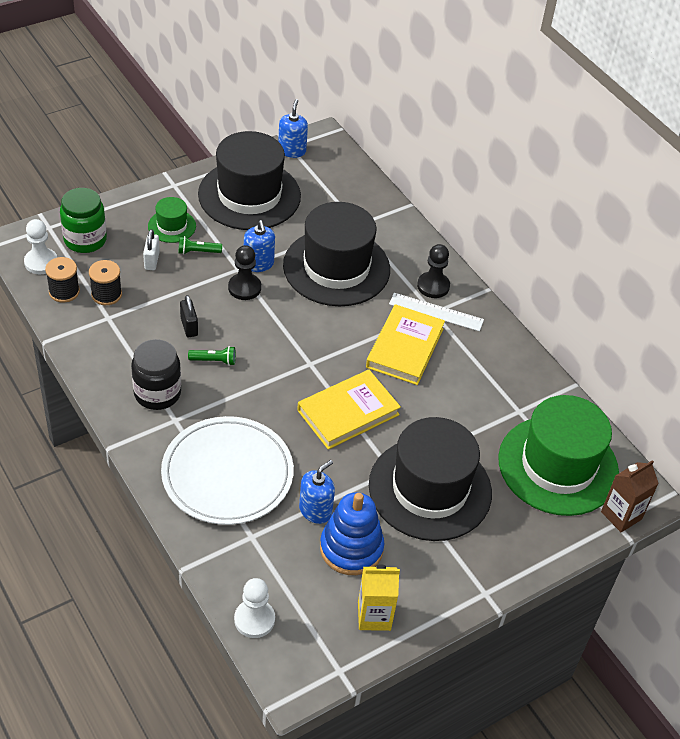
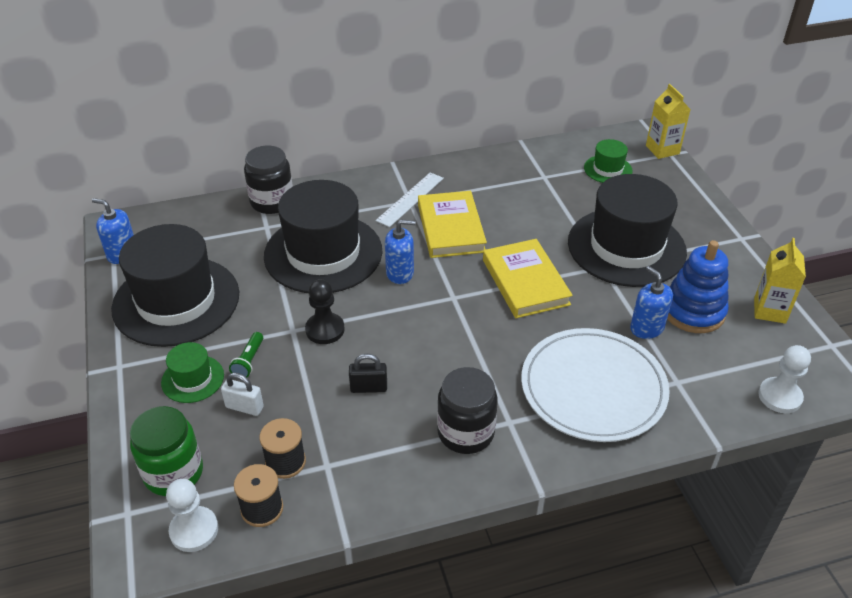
camera: 70 degrees left, 5 degrees down
(214, 361) = (429, 373): green flashlight -> none
(258, 264) = (292, 312): blue soap dispenser -> blue soap dispenser (400, 273)
(392, 220) = (272, 202): none -> black jar
(404, 348) = (450, 228): yellow book -> yellow book turned 45 degrees clockwise
(433, 286) = (375, 194): black pawn -> none
(558, 465) = (608, 169): green hat -> green hat, size x0.45
(621, 515) = (662, 150): brown carton -> yellow carton

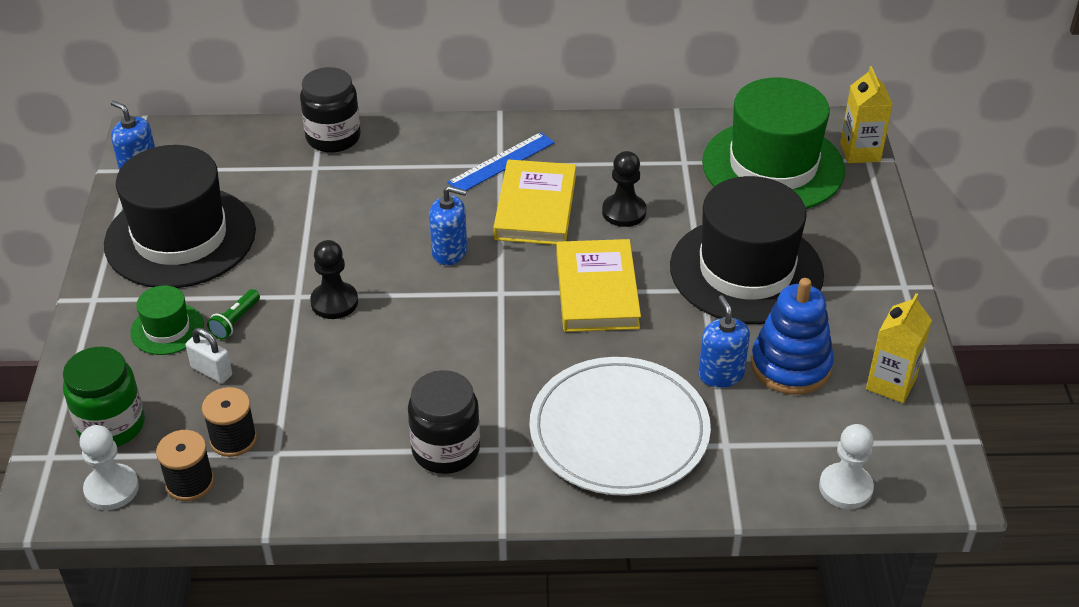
camera: 15 degrees right, 0 degrees up
(323, 253) = (369, 211): black hat -> none
(368, 388) = (357, 378): black padlock -> none
(410, 199) = (501, 162): white ruler -> blue ruler
(518, 220) = (624, 212): none -> black pawn
(608, 169) = (773, 166): green hat -> green hat, size x2.21

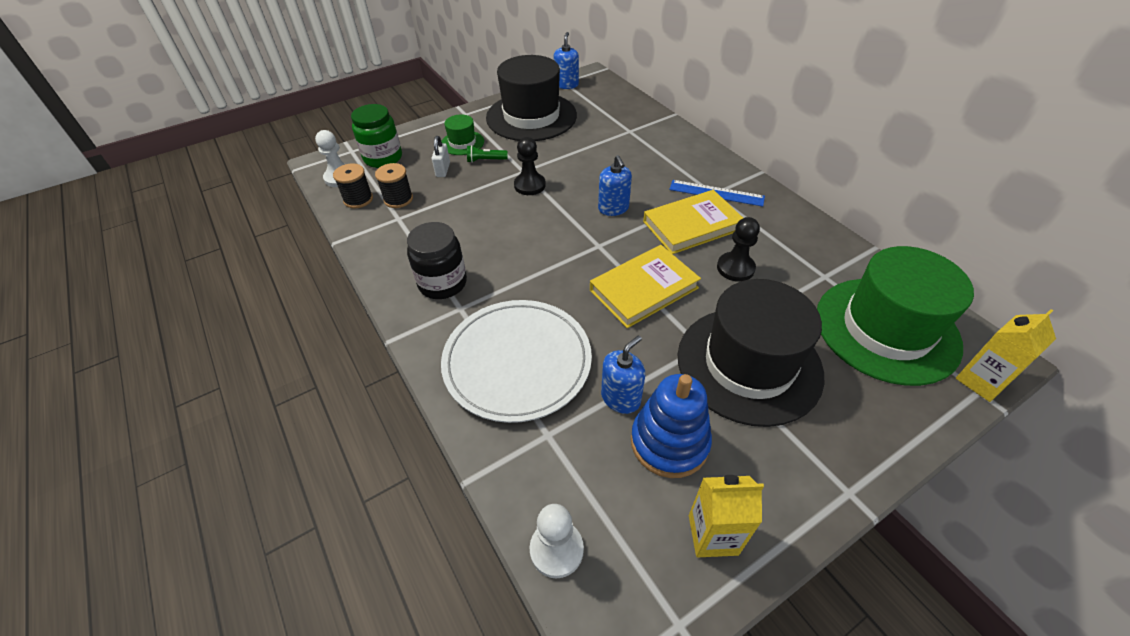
camera: 60 degrees right, 5 degrees up
(333, 137) = (660, 125): black jar -> none

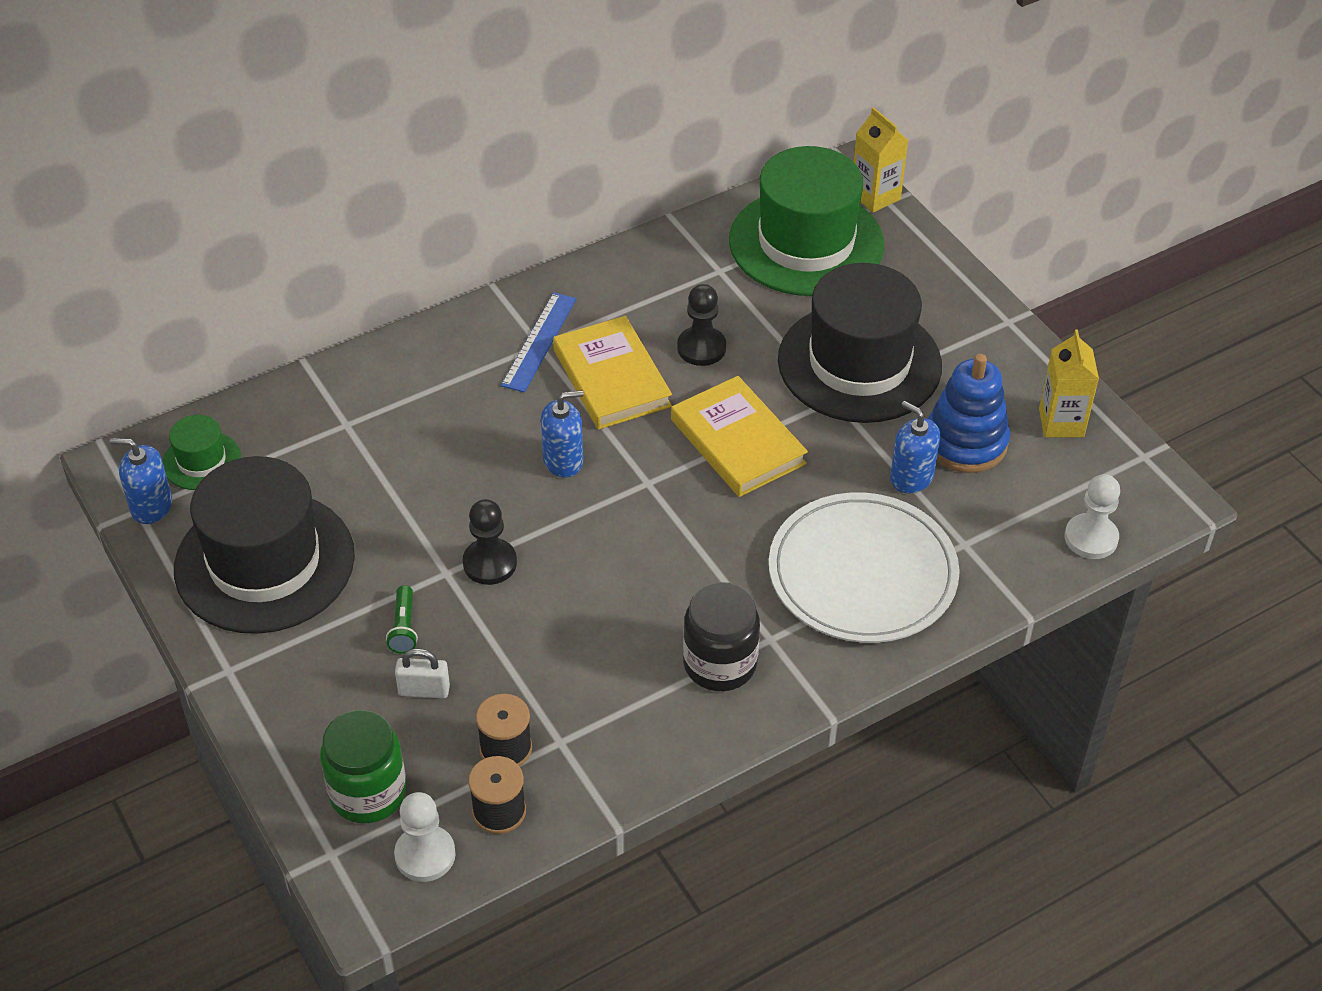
camera: 90 degrees left, 0 degrees up
(462, 143) = (338, 667): green hat -> green hat (201, 461)

